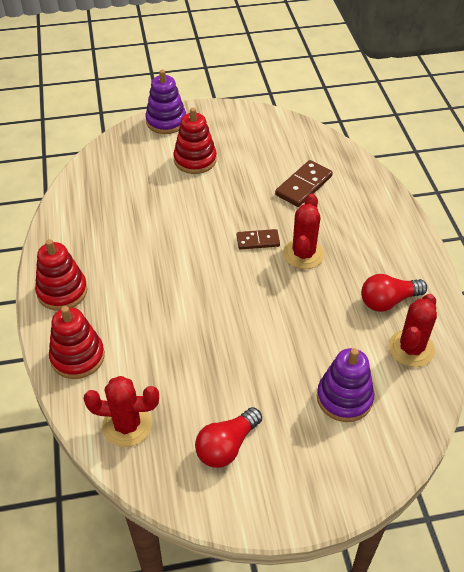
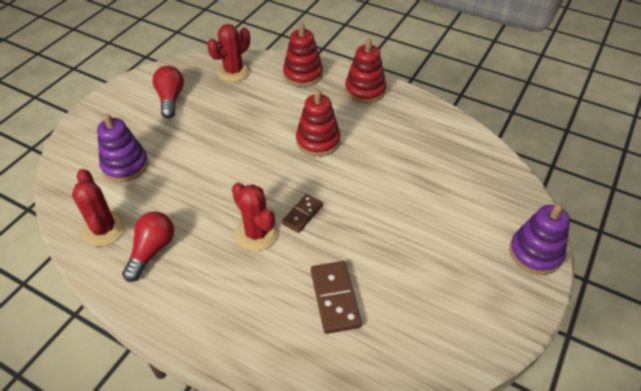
camera: 130 degrees right, 0 degrees up
(195, 160) = (449, 238): red stacking toy -> red stacking toy (318, 141)

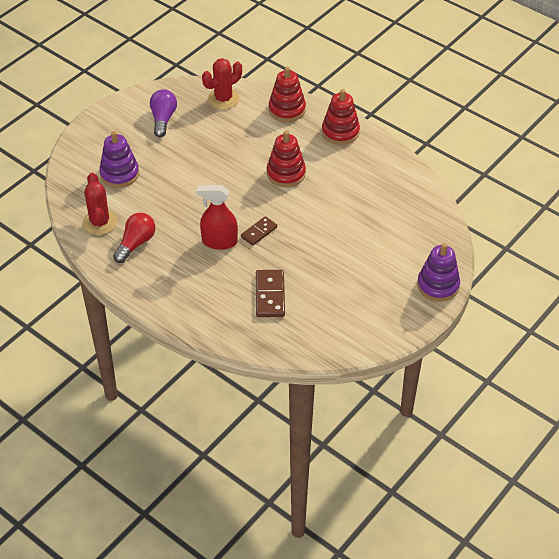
camera: 10 degrees right, 0 degrees up
(170, 99) = (163, 119): red light bulb -> purple light bulb
(257, 233) = (219, 242): red cactus -> red spray bottle

